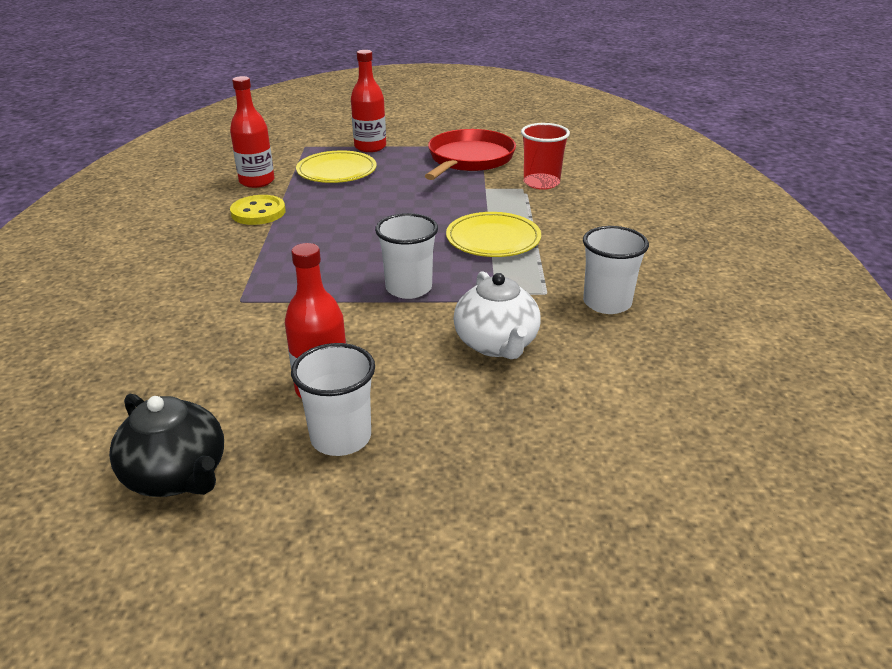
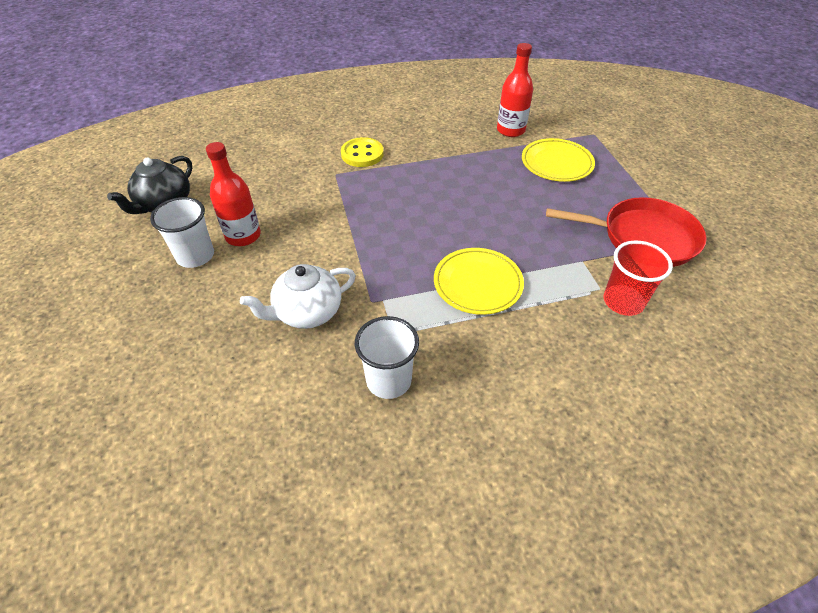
camera: 75 degrees right, 15 degrees up
(258, 212) = (460, 146): yellow button -> yellow button (362, 154)
(370, 147) = (622, 169): red bottle -> none
(409, 288) = (375, 248): white cup -> none

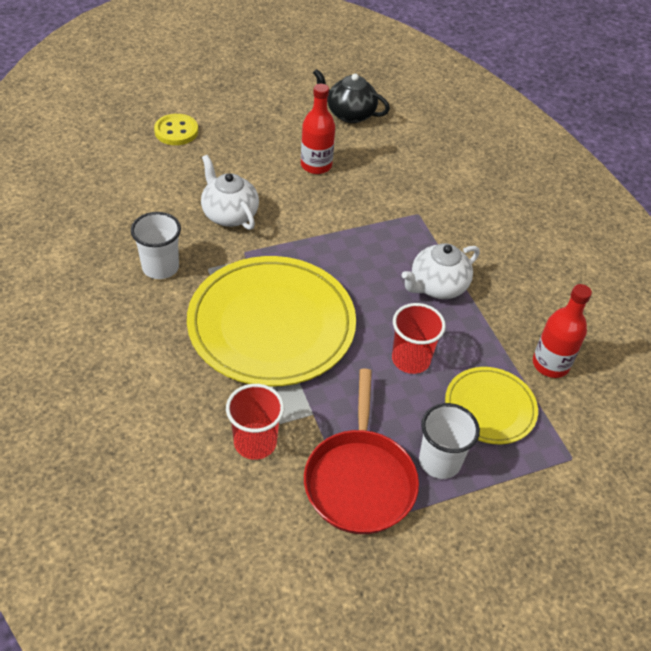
camera: 80 degrees right, 0 degrees up
(195, 256) = (288, 143): white cup -> white cup (439, 461)
(362, 154) = (458, 231): yellow button -> yellow button (176, 131)
(429, 174) = (437, 286): none -> white teapot
(477, 283) = (271, 325): yellow plate -> yellow plate, size x1.91
(513, 197) = (411, 359): none -> red cup

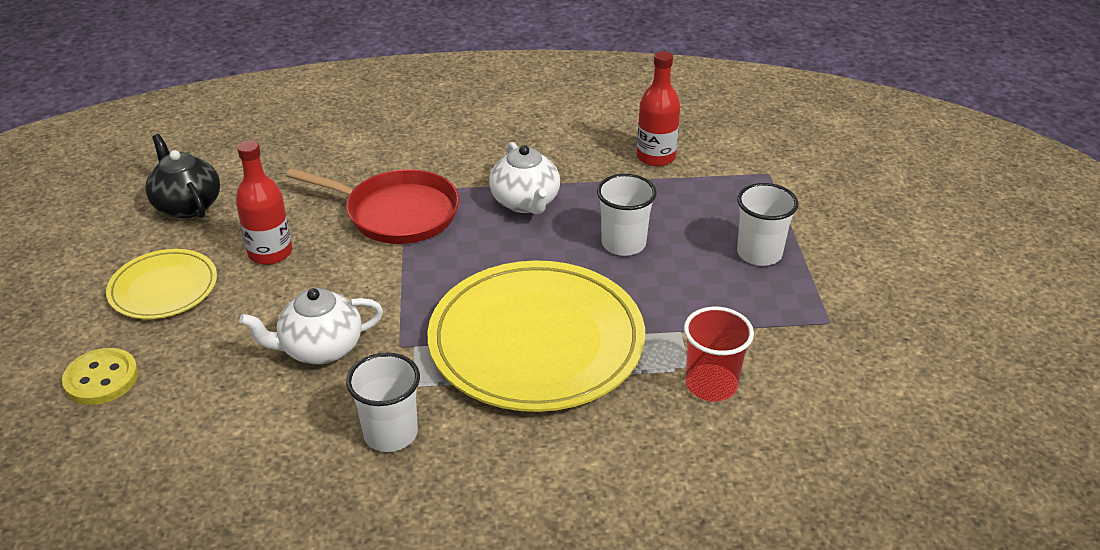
camera: 70 degrees left, 10 degrees down
(349, 114) = (187, 205): black teapot -> black teapot turned 105 degrees clockwise
(360, 480) = (774, 313): red pan -> red pan (397, 213)
(411, 359) = (623, 244): red cup -> white cup
(490, 408) = (700, 206): yellow plate -> yellow plate (163, 288)

